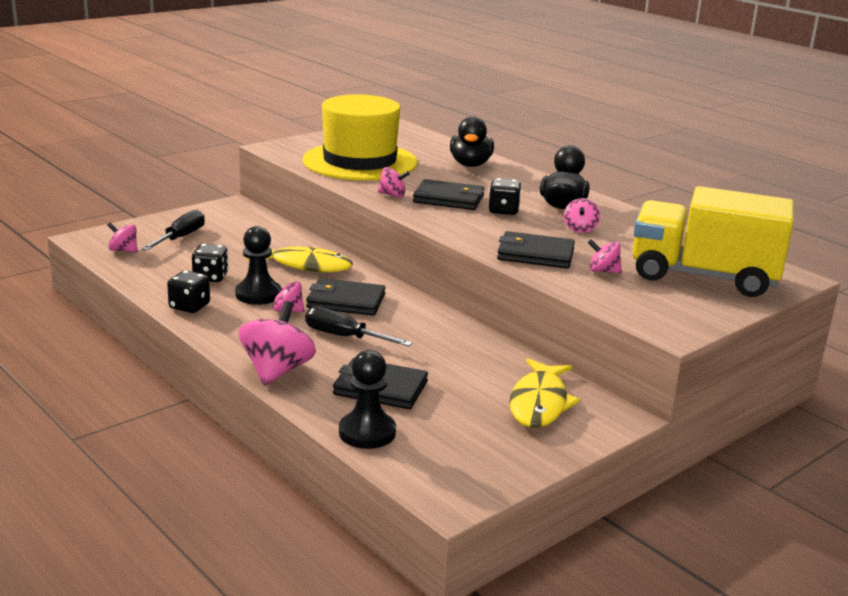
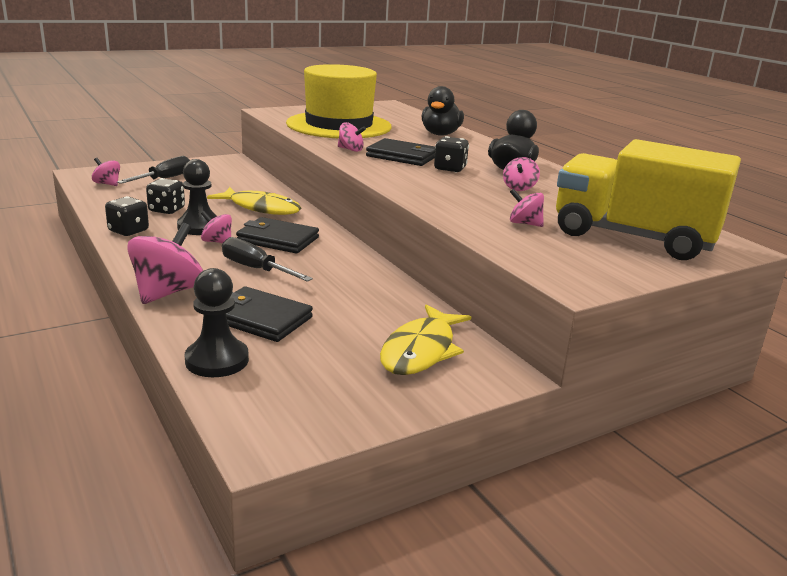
camera: 10 degrees right, 0 degrees up
(535, 254) = (460, 204): black wallet -> none

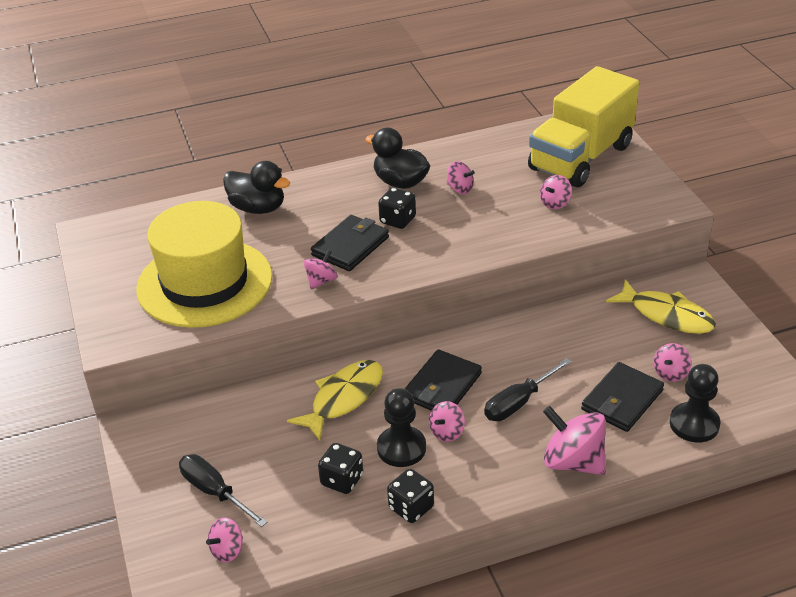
camera: 75 degrees left, 15 degrees up
(309, 349) = (670, 373): none -> pink spinning top

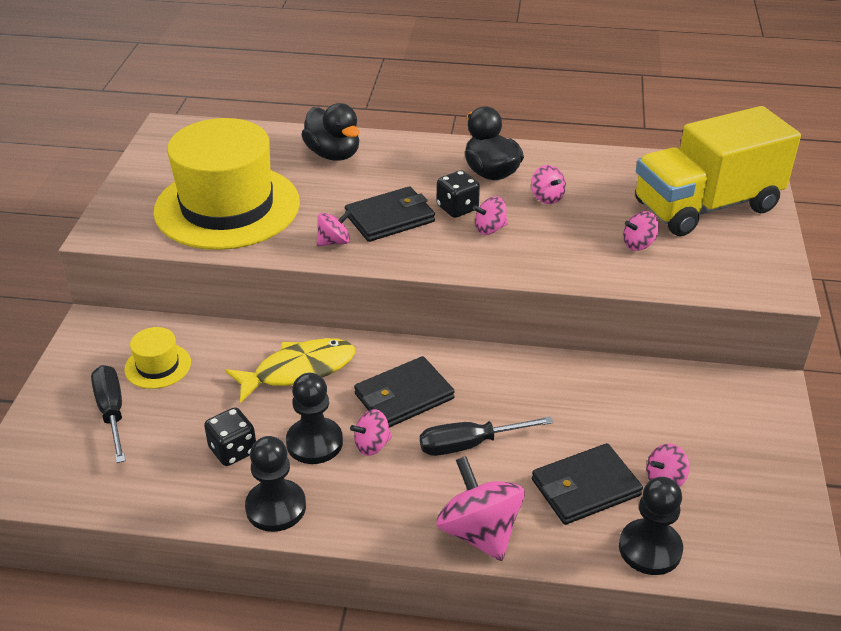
camera: 25 degrees right, 0 degrees up
(222, 440) = (158, 366): none -> yellow hat
(227, 550) = (77, 473): pink spinning top -> pink spinning top (490, 229)
(411, 508) = (276, 507): black dice -> black pawn
(666, 315) = (708, 414): yellow fish -> none

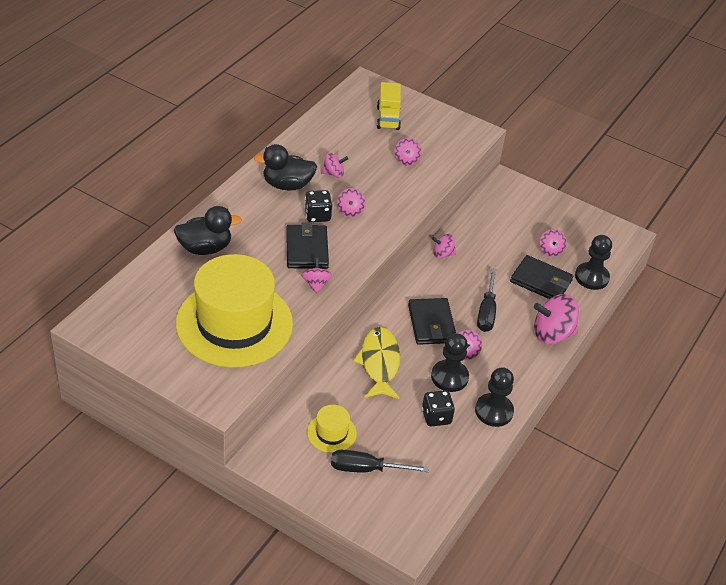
camera: 70 degrees left, 5 degrees up
(549, 368) = (442, 254): none -> pink spinning top
(585, 487) = (541, 281): black wallet -> black wallet turned 60 degrees counterclockwise
(706, 206) = (388, 118): yellow truck -> yellow truck, size x0.49

